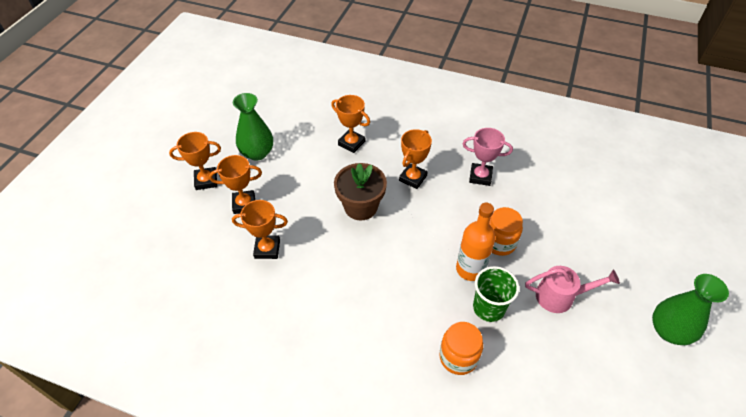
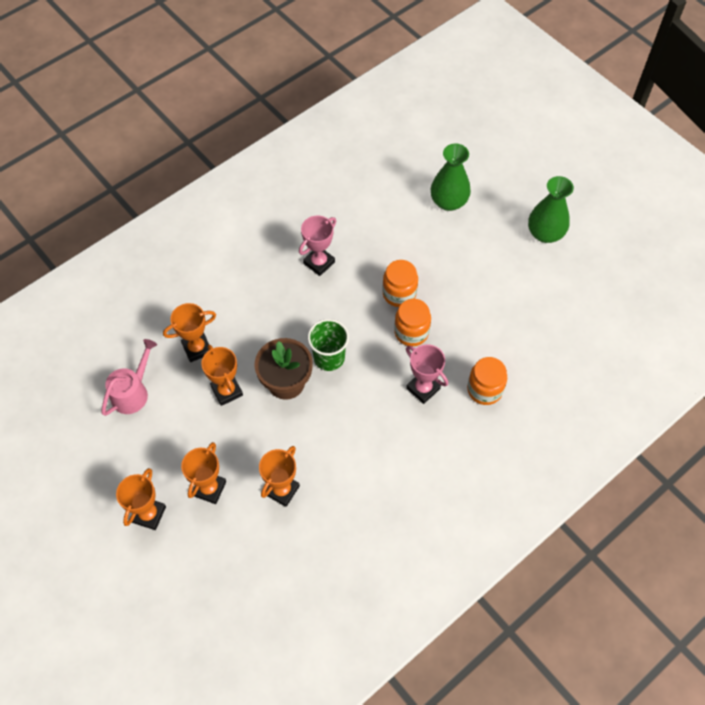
camera: 60 degrees left, 10 degrees up
(257, 153) = (144, 446): green vase -> green vase (448, 202)
(413, 178) = (282, 319): orange trophy -> orange trophy (227, 391)
(423, 305) = (423, 388): none -> pink trophy
(470, 269) = (411, 332): orange bottle -> orange jar
(488, 308) = (455, 341): green cup -> green cup (329, 358)
(560, 296) = (476, 283): pink watering can -> pink watering can (133, 392)

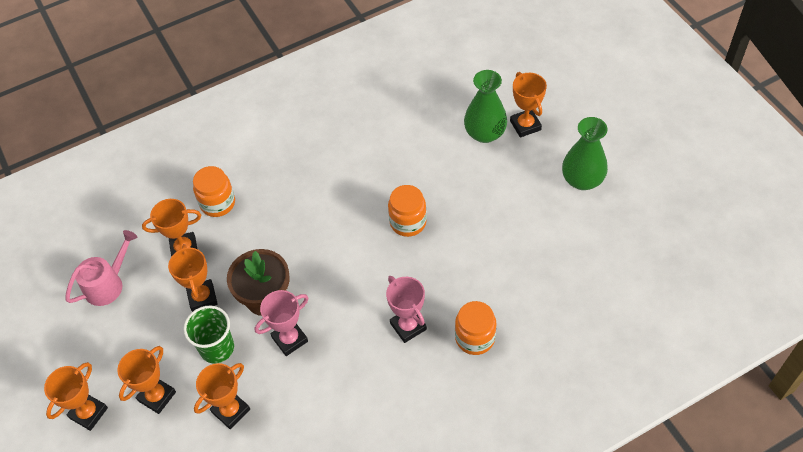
camera: 15 degrees right, 5 degrees down
(319, 263) = (332, 179): pink trophy -> pink trophy (290, 339)
(329, 358) = (317, 279): green cup -> green cup (217, 348)
(411, 332) = (410, 264): orange jar -> orange jar (218, 203)
(483, 189) = (525, 125): none -> orange trophy

